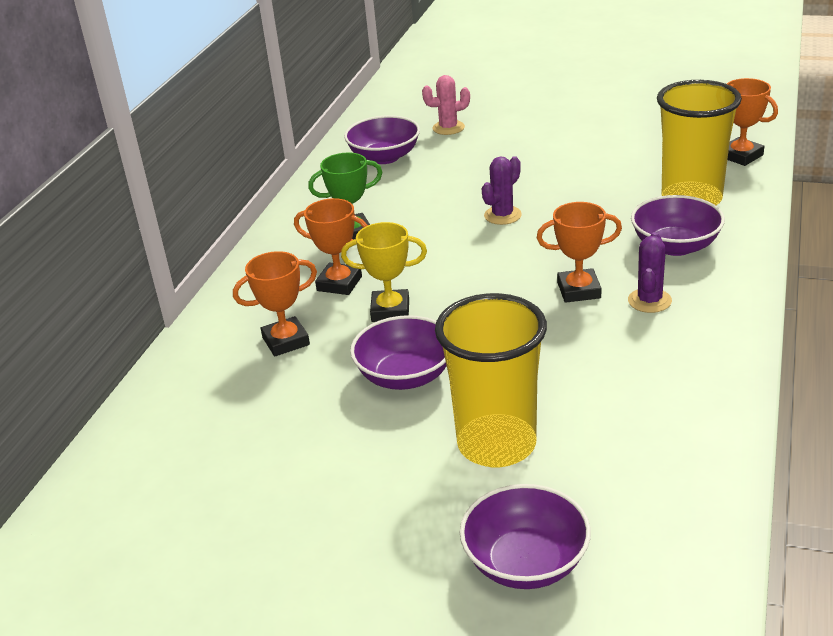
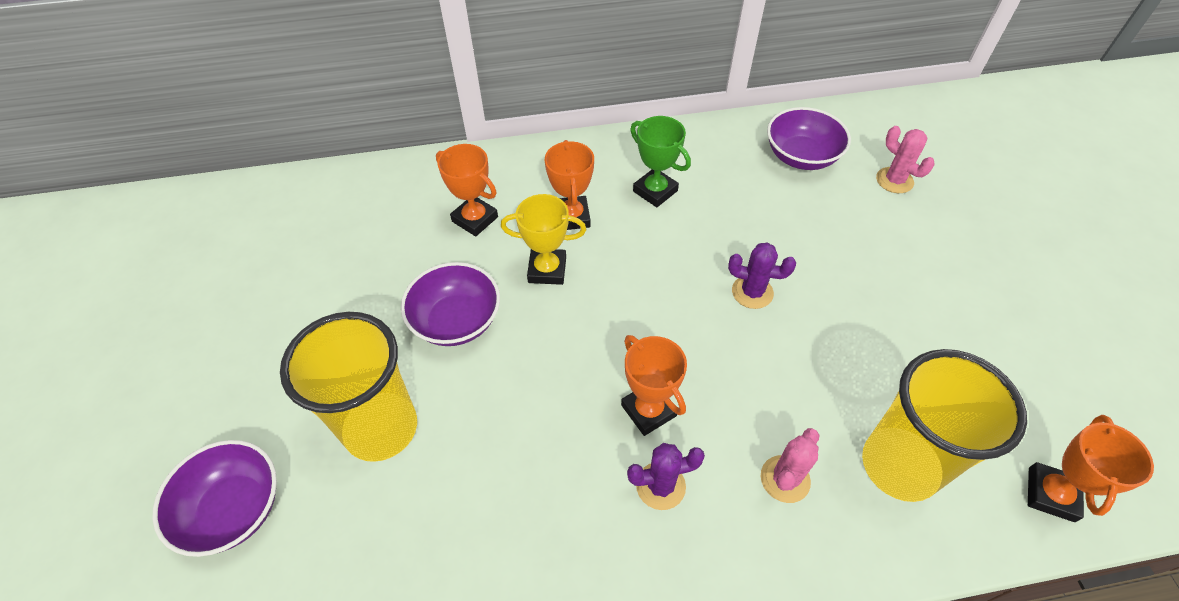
camera: 60 degrees right, 20 degrees up
(390, 310) = (547, 270): yellow trophy -> yellow trophy turned 60 degrees counterclockwise
(675, 246) = (785, 479): purple bowl -> pink cactus

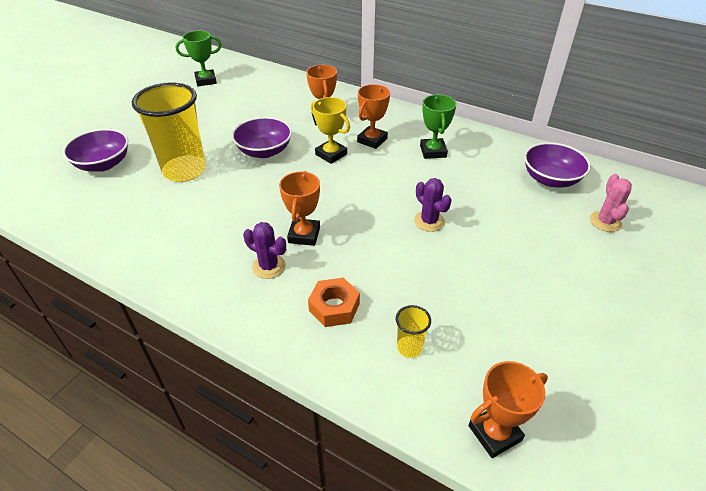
camera: 40 degrees right, 10 degrees down
(221, 253) = (206, 81): none -> green trophy
(785, 479) = (334, 307): pink cactus -> orange nut
(899, 466) = (409, 348): yellow cup -> yellow cup, size x0.42

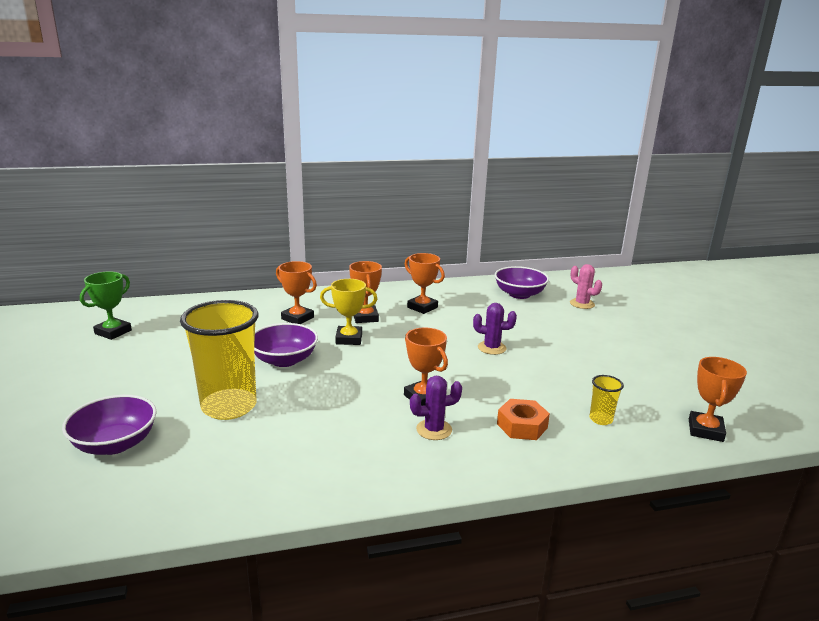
camera: 45 degrees left, 20 degrees down
(433, 151) = (422, 307): green trophy -> orange trophy

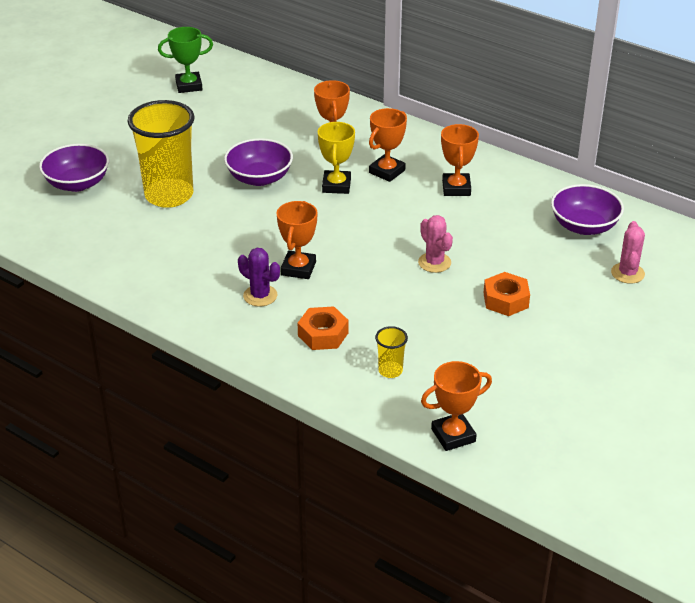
camera: 50 degrees right, 15 degrees up
(349, 339) = (336, 185): yellow trophy -> yellow trophy turned 45 degrees clockwise
(491, 348) = (434, 262): purple cactus -> pink cactus
(564, 345) = (505, 300): none -> orange nut

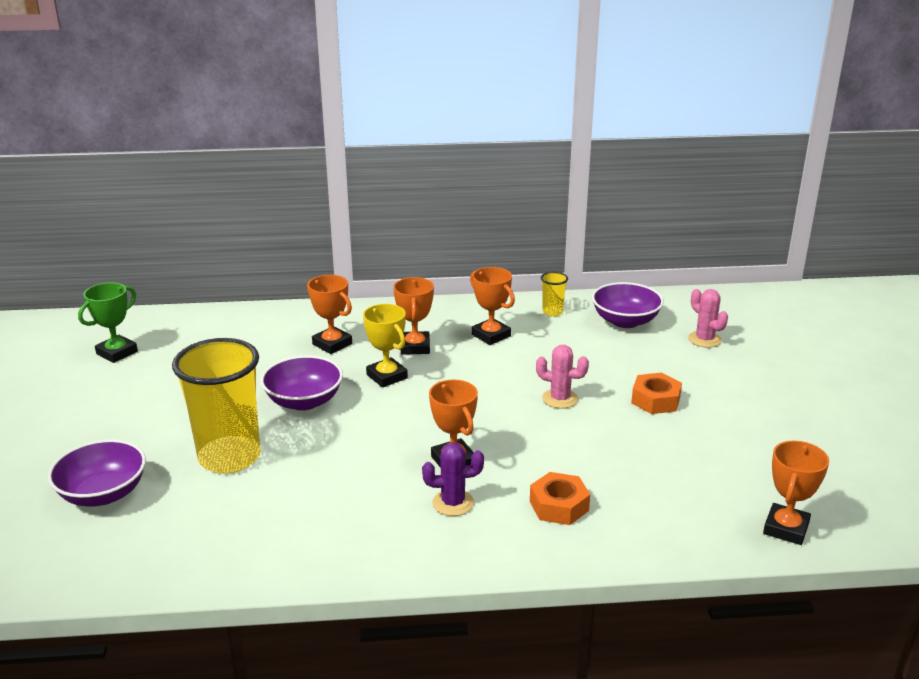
camera: 40 degrees left, 10 degrees down
(390, 371) = (659, 504): yellow cup -> yellow cup (552, 312)

